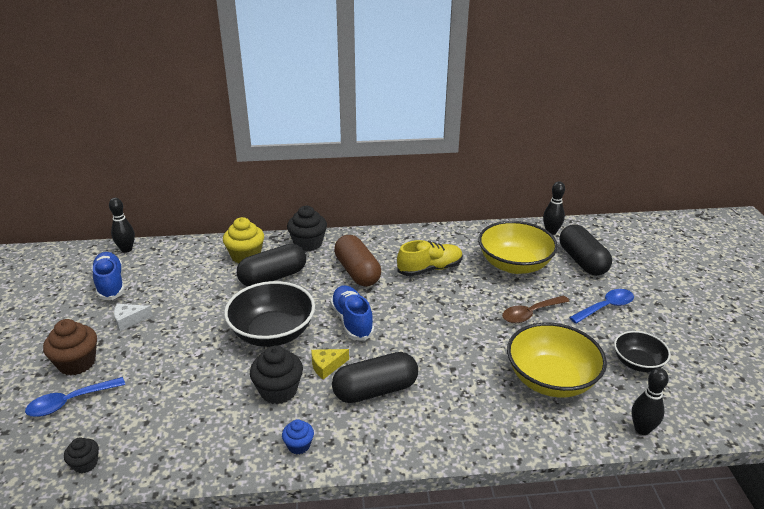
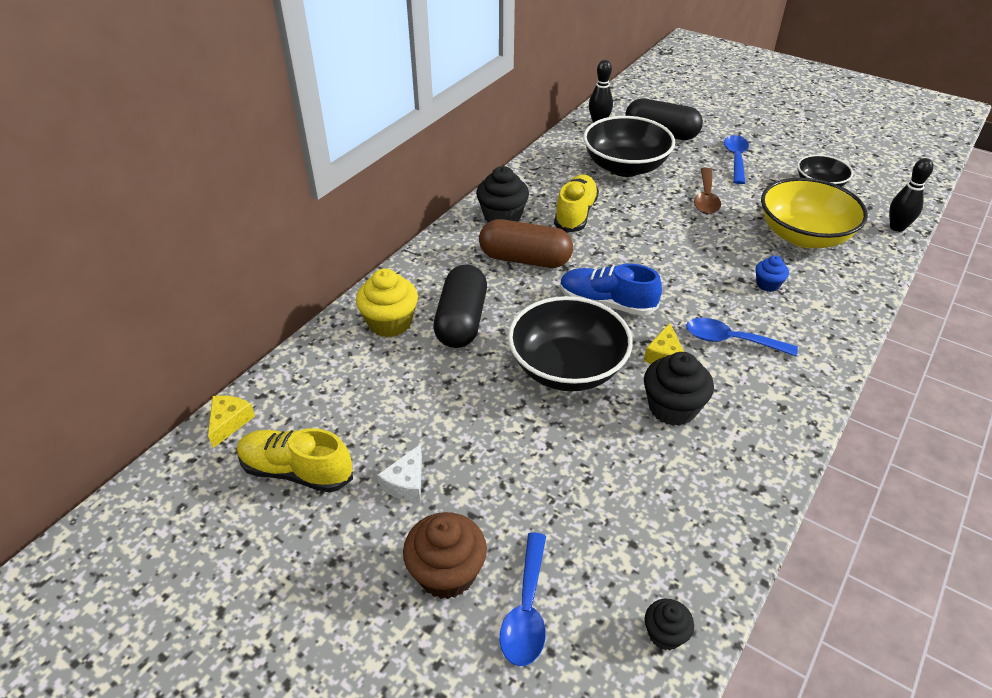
camera: 50 degrees left, 10 degrees up
(110, 284) = (297, 471): blue shoe -> yellow shoe
(126, 249) = (229, 422): black bowling pin -> yellow cheese
(299, 445) = (771, 431): blue cupcake -> blue cupcake (767, 284)
(308, 243) = (427, 266): black cupcake -> black cupcake (502, 217)
(375, 390) = (731, 340): black capsule -> blue spoon
(514, 264) = (625, 167): yellow bowl -> black bowl

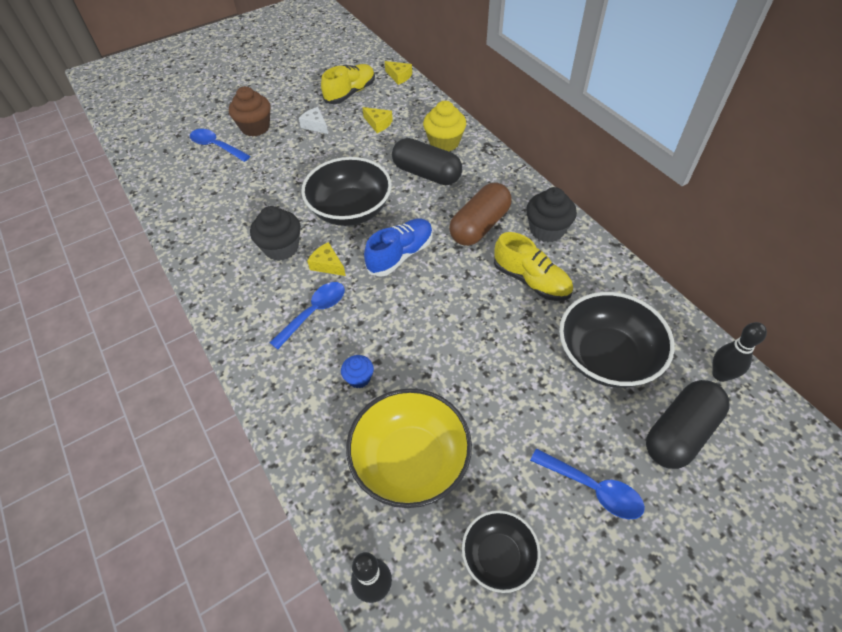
camera: 115 degrees right, 10 degrees up
(372, 404) = (378, 124): none -> yellow cheese
(665, 634) = (164, 185): black cupcake -> none
(706, 198) = (517, 404): brown spoon -> none

